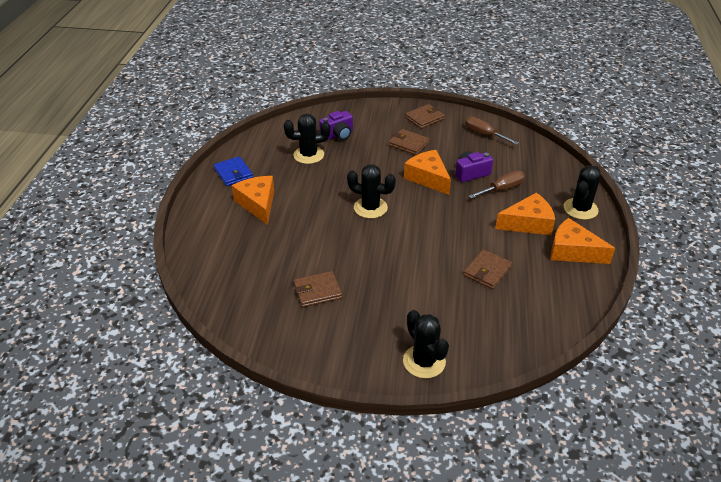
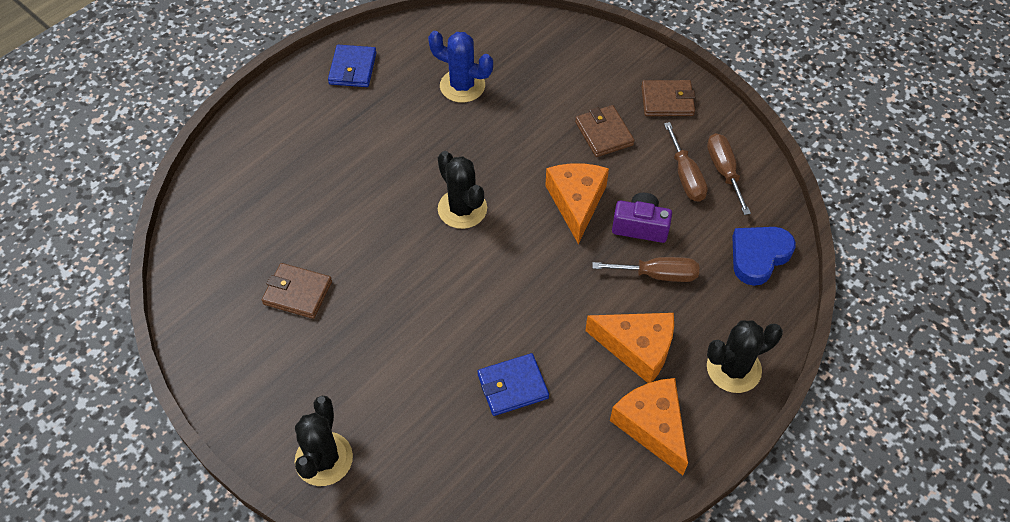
camera: 35 degrees right, 15 degrees up
(258, 204) = (340, 130): orange cheese -> none
(308, 155) = (462, 86): black cactus -> blue cactus
(338, 135) = (527, 71): purple camera -> none
(469, 144) = (685, 176): none -> brown screwdriver
(487, 271) = (512, 386): brown wallet -> blue wallet
(539, 160) = (758, 256): none -> blue heart

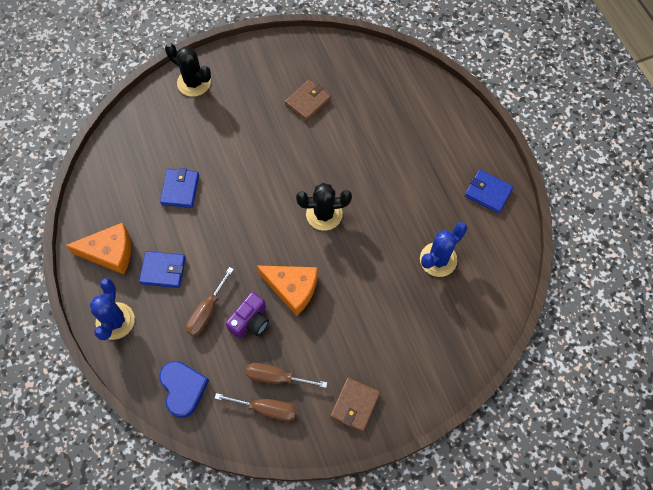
camera: 115 degrees right, 10 degrees up
(604, 133) = (345, 339): brown wallet -> none
(637, 348) = (163, 270): orange cheese -> blue wallet
(733, 368) = (115, 321): black cactus -> blue cactus

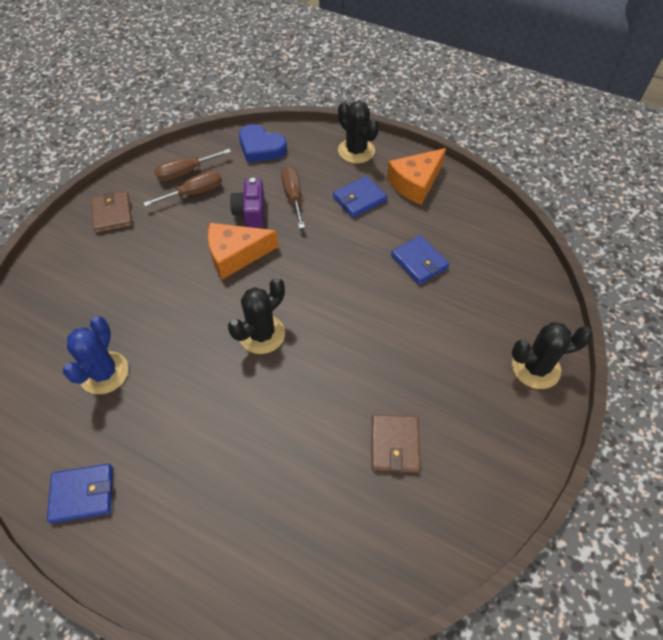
camera: 140 degrees right, 10 degrees down
(115, 321) = (356, 151): blue cactus -> black cactus

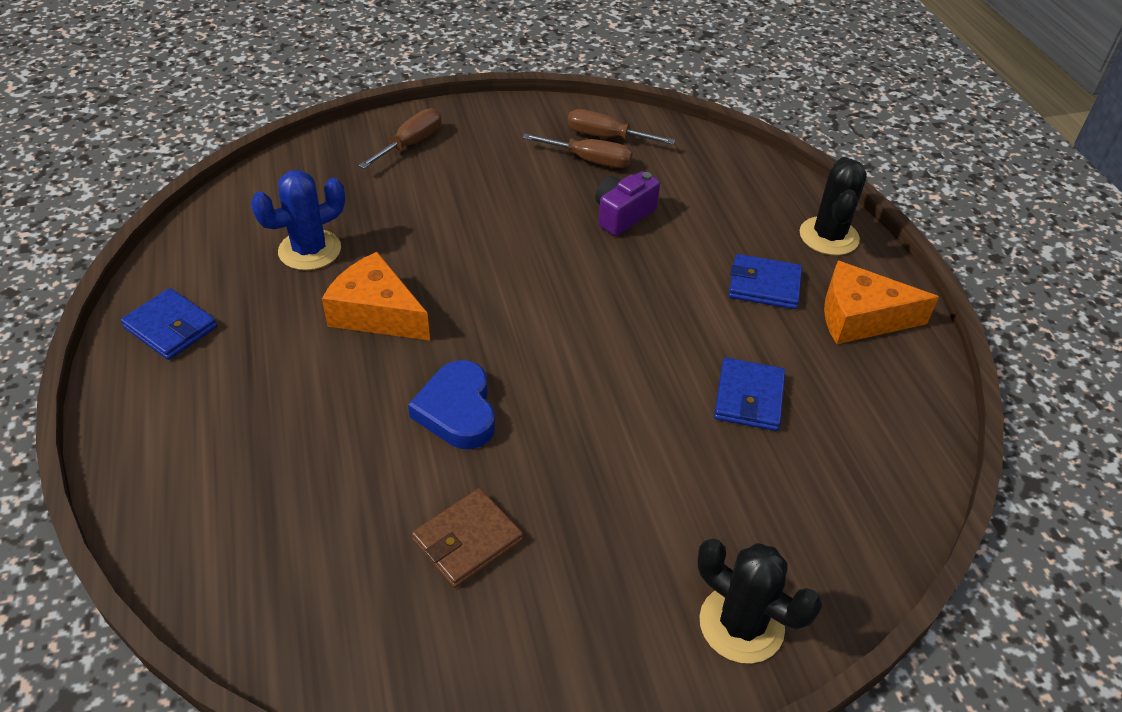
camera: 45 degrees right, 10 degrees down
(112, 214) = (490, 129): brown wallet -> none
(236, 255) = (554, 242): orange cheese -> orange cheese (376, 313)
(261, 147) = (717, 164): blue heart -> blue heart (457, 410)
(262, 334) = (481, 329): black cactus -> none
(293, 196) = (689, 231): brown screwdriver -> brown screwdriver (411, 144)

